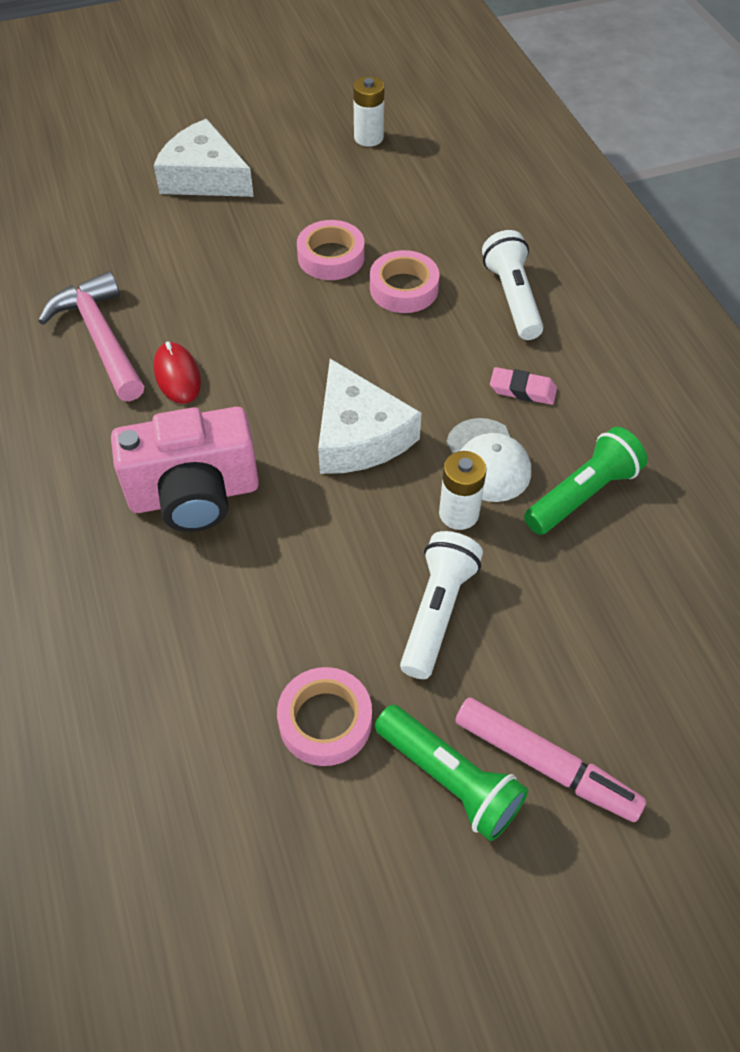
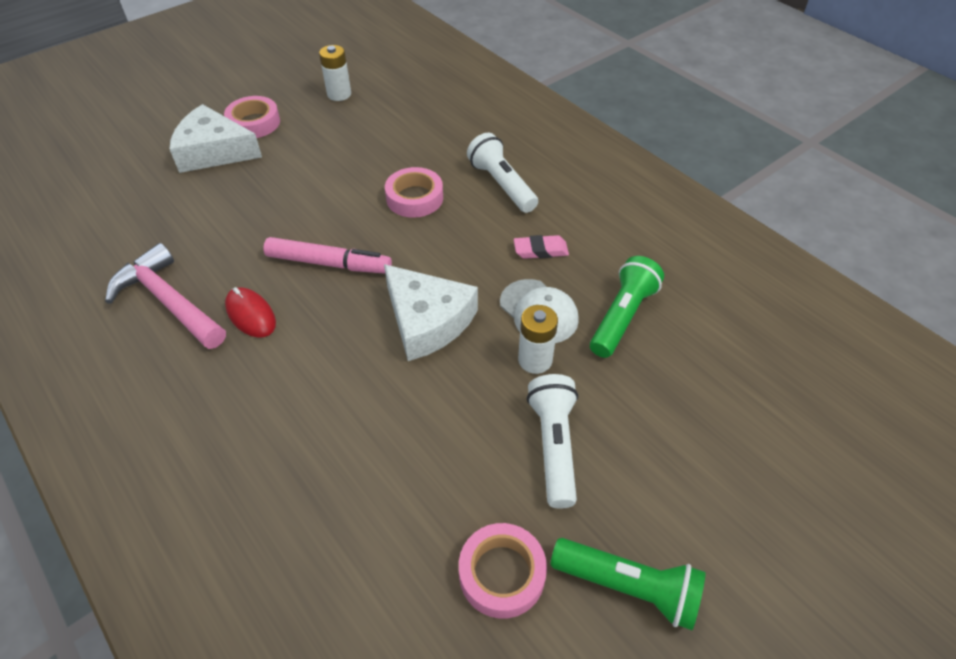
camera: 20 degrees left, 5 degrees down
(194, 495) = (305, 411): pink camera -> none
(331, 257) = (345, 188): pink tape -> pink tape (254, 123)
(545, 764) = (697, 544): pink marker -> pink marker (329, 263)

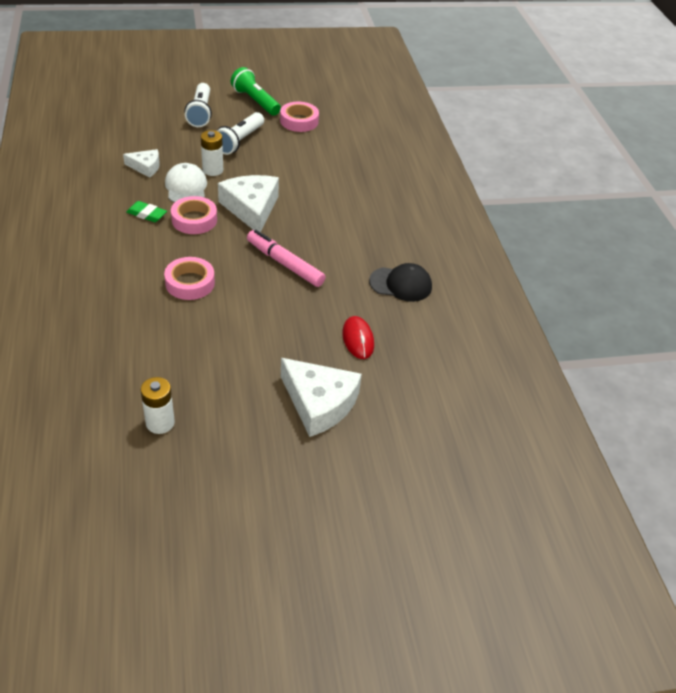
camera: 155 degrees left, 5 degrees down
(168, 301) = (401, 284): pink hammer -> black cap
(251, 314) = (352, 254): red mouse -> red mouse (358, 339)
(254, 123) = (265, 423): pink tape -> pink tape (194, 220)
(502, 185) = (119, 265): white flashlight -> white flashlight (200, 113)
(540, 250) = (146, 214): pink eraser -> green eraser
(622, 317) = (145, 167): green flashlight -> white cheese

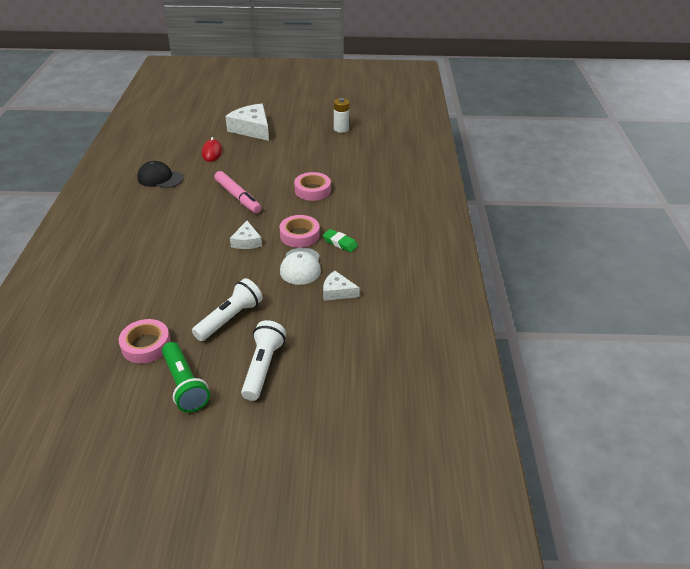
camera: 165 degrees left, 5 degrees down
(213, 170) = (270, 283): white battery -> none
(251, 208) = (247, 241): white cheese -> white cheese, size x0.55

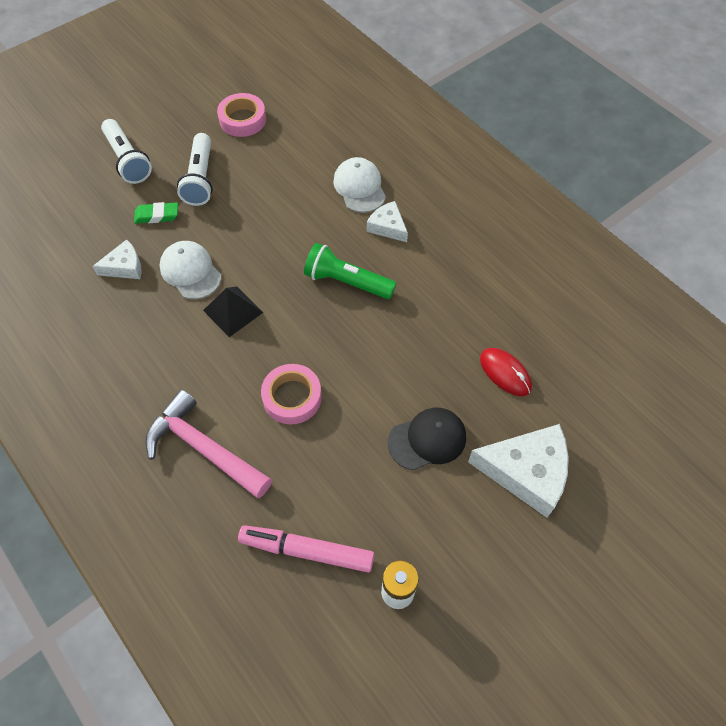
camera: 140 degrees right, 20 degrees up
(147, 253) = (359, 187): none -> white cap
(160, 178) = (495, 282): black cap -> black cap (427, 439)
(184, 385) = (176, 114): green flashlight -> green flashlight (347, 282)
(238, 197) = (368, 318): pink marker -> pink marker (307, 551)
(247, 241) = (281, 264): white cheese -> white cheese (387, 227)
(299, 235) = (233, 311): pink tape -> black pyramid
(340, 243) = (176, 331): green eraser -> green eraser (157, 215)
(373, 195) = (203, 448): none -> pink hammer

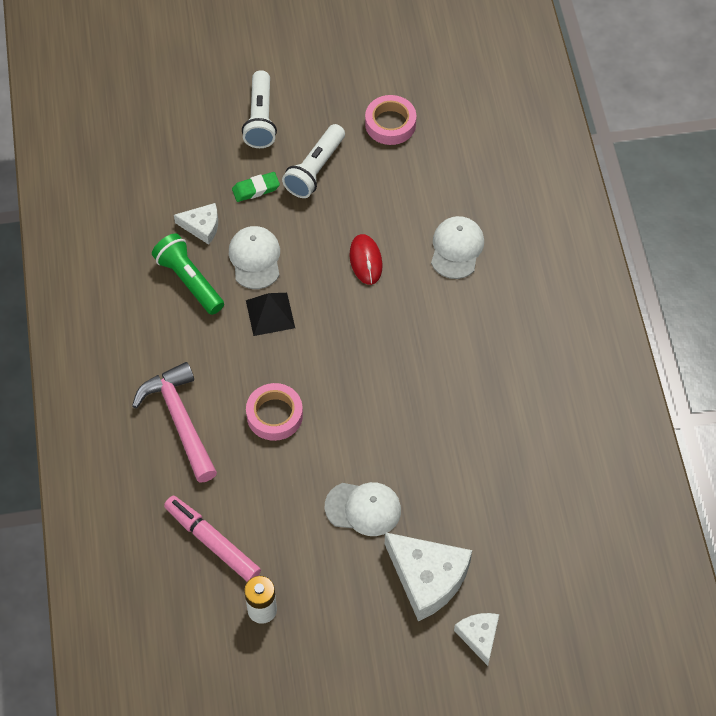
camera: 30 degrees right, 0 degrees up
(157, 215) = (256, 189): green eraser -> green eraser turned 45 degrees counterclockwise
(347, 282) = (385, 336): green flashlight -> green flashlight (189, 281)
(387, 227) = (457, 301): white cheese -> white cheese (479, 636)
(427, 439) = (363, 508): black cap -> white cap
(505, 373) = (469, 488): red mouse -> red mouse (365, 260)

